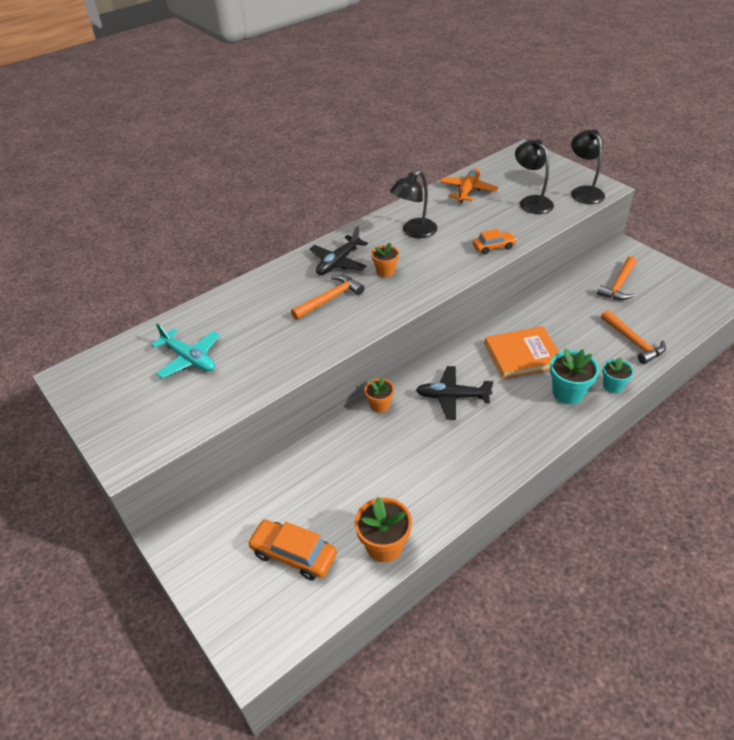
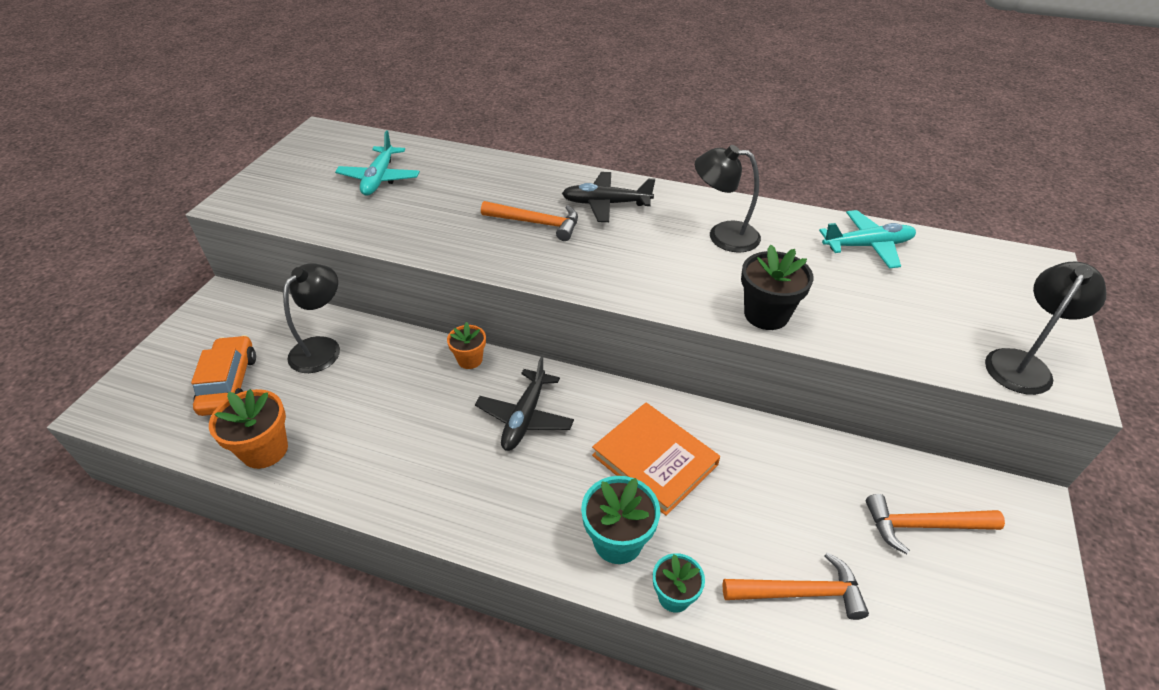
camera: 55 degrees right, 0 degrees up
(385, 271) = (622, 243): orange flower pot -> none
(452, 397) = (525, 417): black plane -> black plane turned 135 degrees counterclockwise
(468, 190) = (867, 246): orange plane -> turquoise plane
(493, 247) = (766, 314): orange car -> black flower pot
(531, 202) = (918, 315): black lamp -> black lamp (322, 347)
(633, 342) = (800, 592): orange hammer -> orange hammer turned 120 degrees counterclockwise

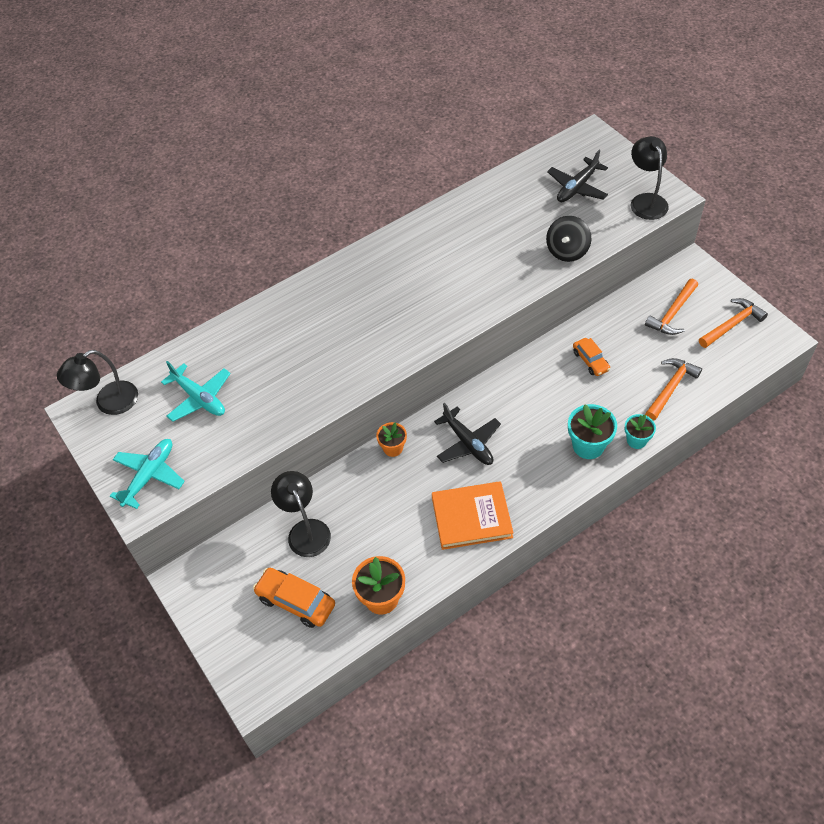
camera: 50 degrees left, 10 degrees up
(536, 223) = (346, 333): orange hammer -> orange hammer (732, 324)
(606, 204) = (359, 285): black plane -> black plane (577, 187)
(654, 460) = (549, 398): orange book -> orange book (471, 517)
(723, 235) = (446, 247): black lamp -> black lamp (108, 403)
(749, 473) = (590, 361): none -> orange car
(766, 314) = (530, 274): black flower pot -> none
(841, 329) = (567, 251): none -> black spinning top
(867, 246) = (515, 191): turquoise plane -> turquoise plane (149, 476)

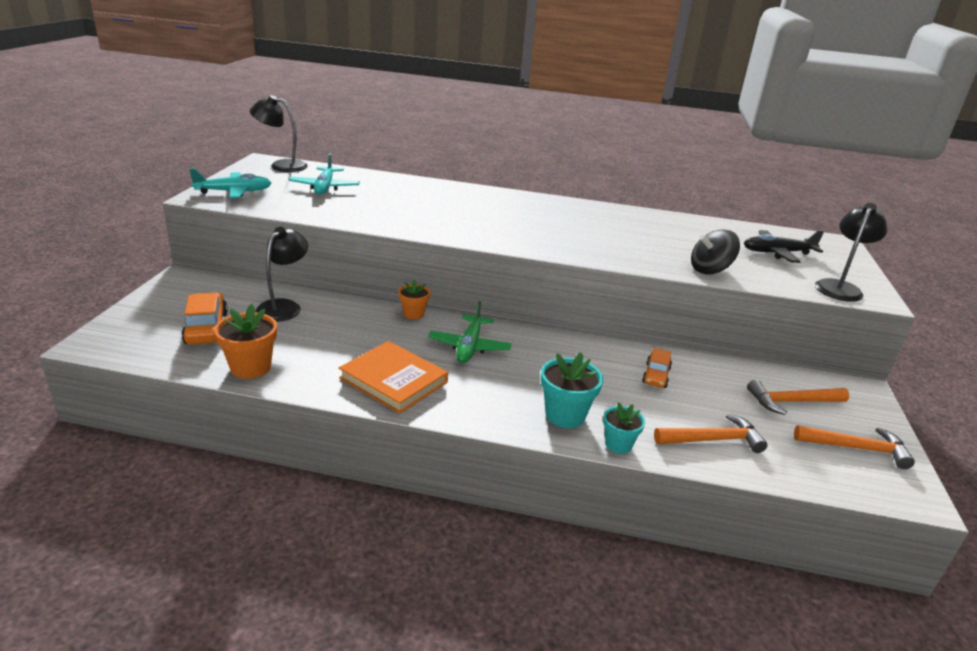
camera: 40 degrees right, 25 degrees down
(468, 443) = (469, 347): black plane -> green plane

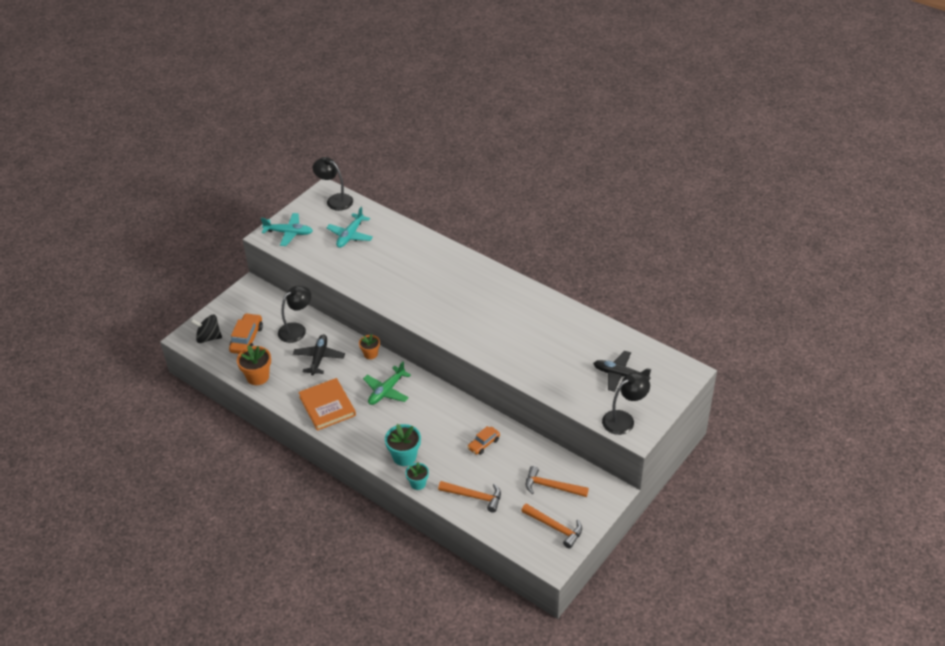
camera: 30 degrees right, 15 degrees up
(340, 330) = (319, 358): none -> black plane
(710, 270) = (547, 382): black spinning top -> black spinning top (209, 337)

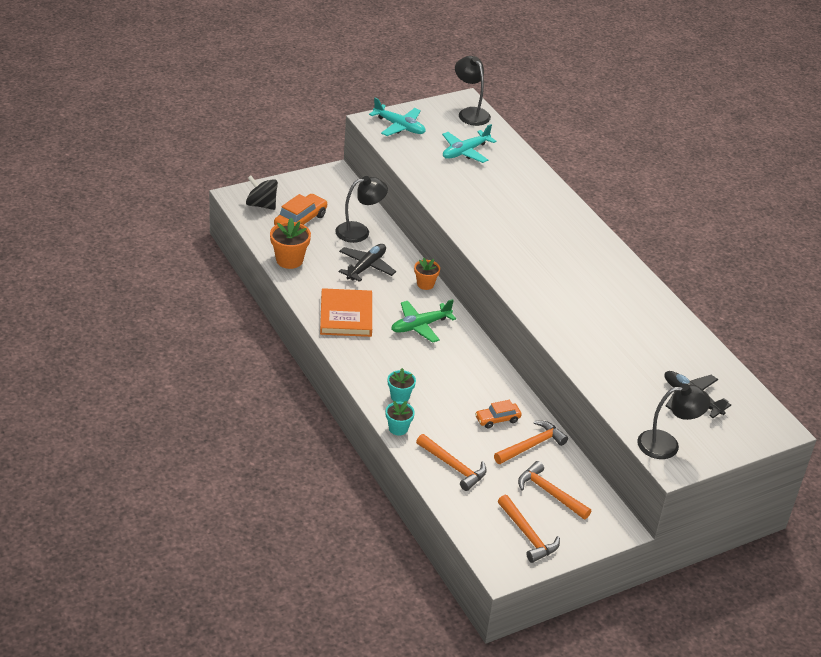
camera: 20 degrees right, 5 degrees down
(404, 456) = (400, 396): turquoise flower pot -> turquoise flower pot, size x0.64
(518, 454) = (531, 445): none -> orange hammer

